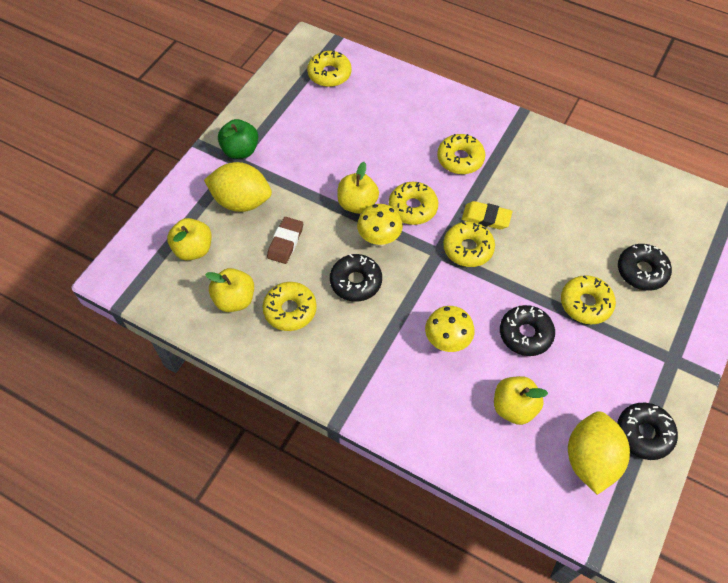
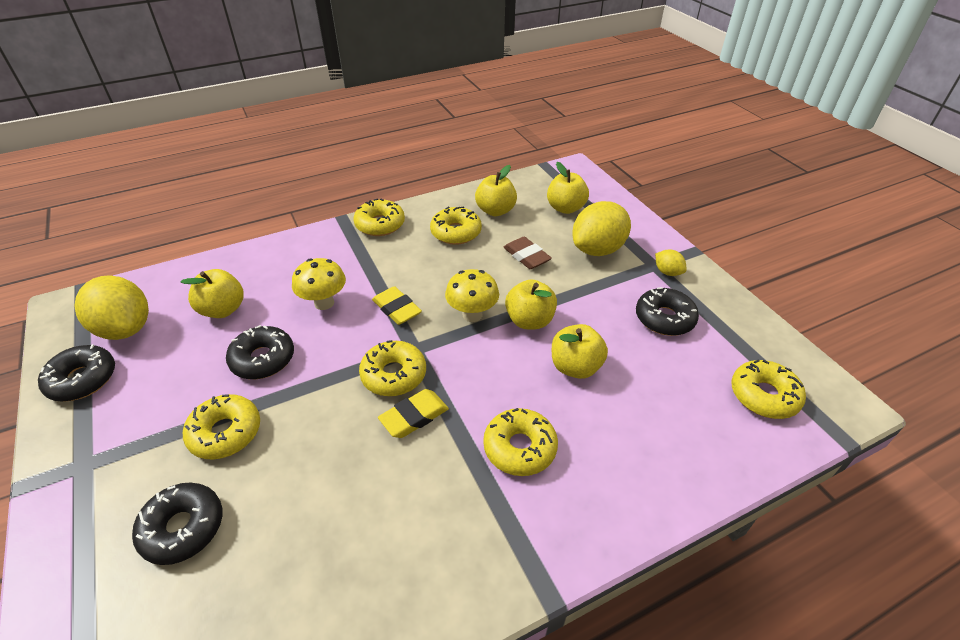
camera: 125 degrees right, 15 degrees down
(240, 150) = (667, 272): green apple -> yellow lemon
(356, 282) = (442, 278): black donut -> black donut (664, 318)
(379, 161) = (575, 367): none -> yellow apple
(412, 289) = (397, 309): none -> yellow eraser
(413, 208) = (486, 360): yellow donut -> yellow donut (380, 224)

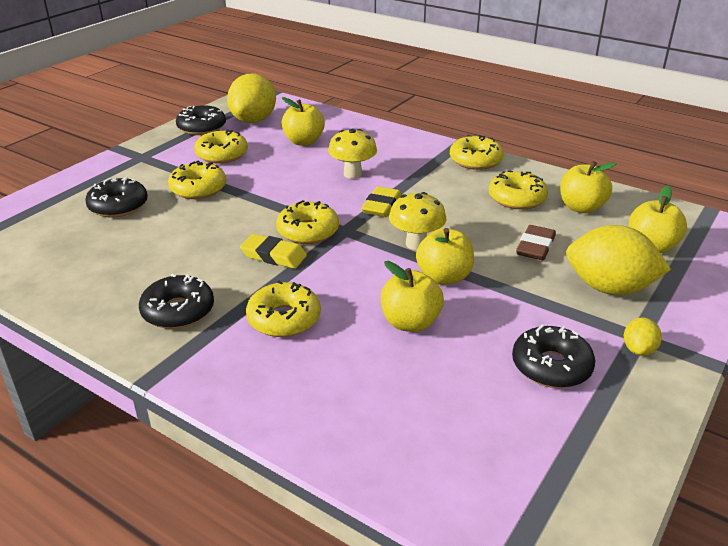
camera: 60 degrees right, 10 degrees down
(263, 359) = (272, 174): black donut -> black donut (178, 311)
(764, 395) = (506, 479): yellow donut -> yellow donut (222, 154)

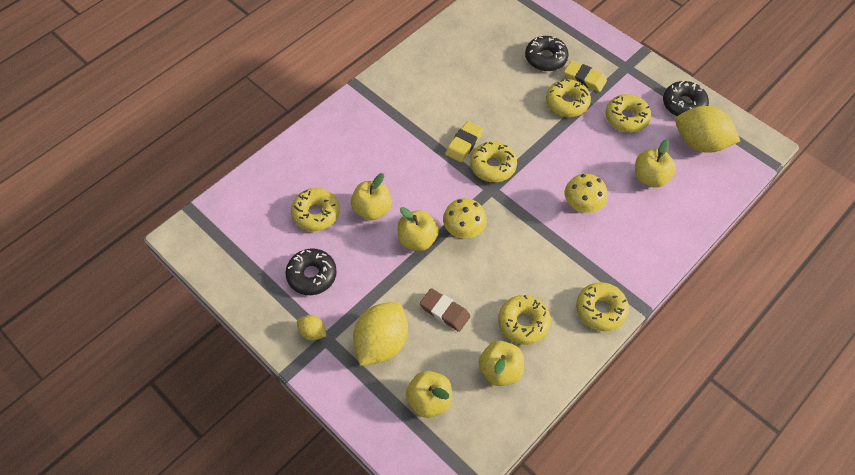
camera: 100 degrees right, 25 degrees up
(178, 311) = (412, 94): black donut -> none
(284, 319) = (392, 144): yellow donut -> yellow donut (316, 213)
(381, 206) = (524, 218): yellow eraser -> yellow eraser (584, 78)

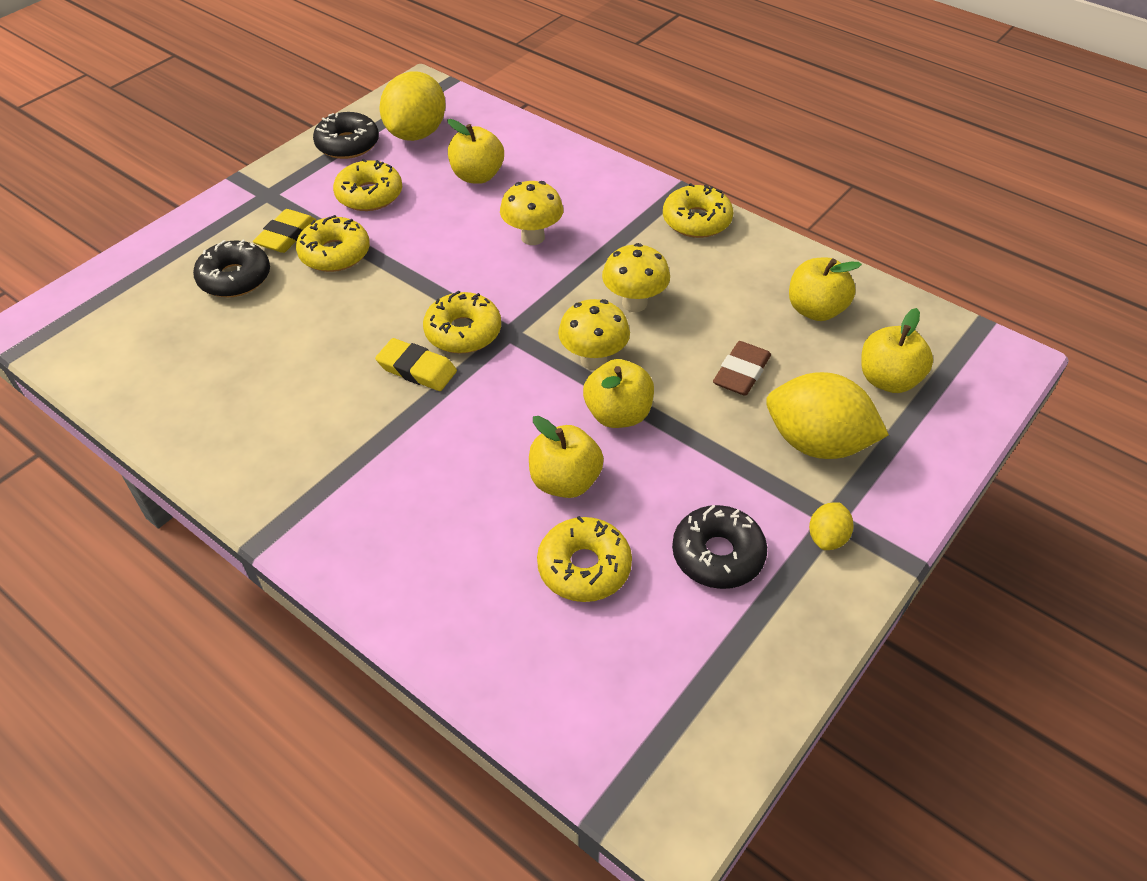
camera: 95 degrees left, 10 degrees down
(513, 259) = (634, 303): none -> yellow mushroom
(523, 323) = (736, 290): yellow donut -> none

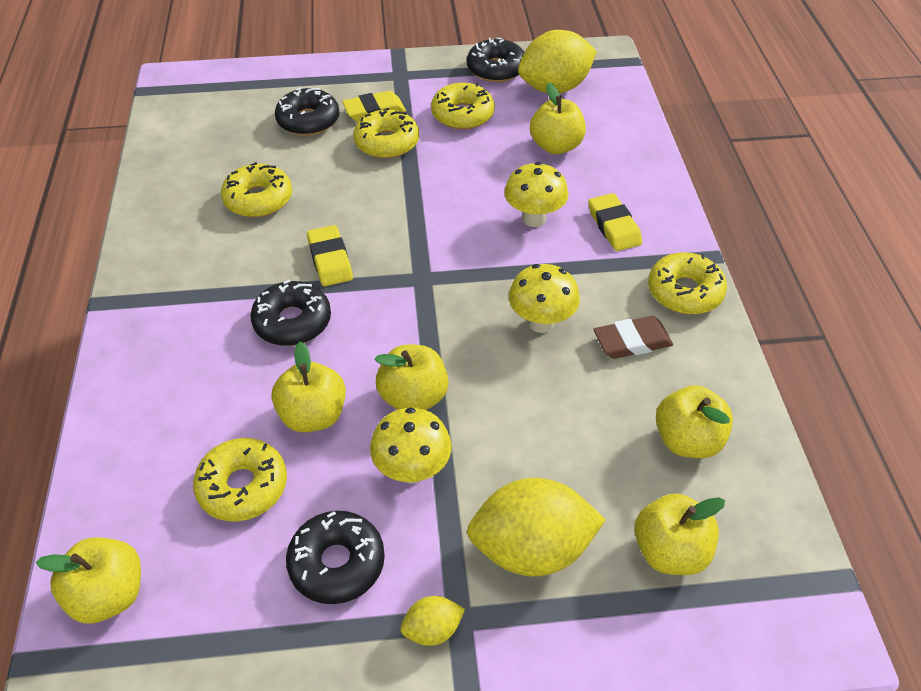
camera: 45 degrees right, 0 degrees up
(453, 433) = (292, 322): none -> black donut
(463, 332) = (393, 255): yellow donut -> yellow donut (258, 199)
(593, 359) = (452, 343): yellow mushroom -> yellow mushroom (412, 470)
(594, 719) = (109, 595): none -> yellow apple
(595, 207) = (613, 226): none -> yellow eraser
(741, 373) = (549, 441): brown eraser -> brown eraser (632, 341)
(817, 443) = (531, 549): yellow lemon -> yellow lemon turned 75 degrees counterclockwise

